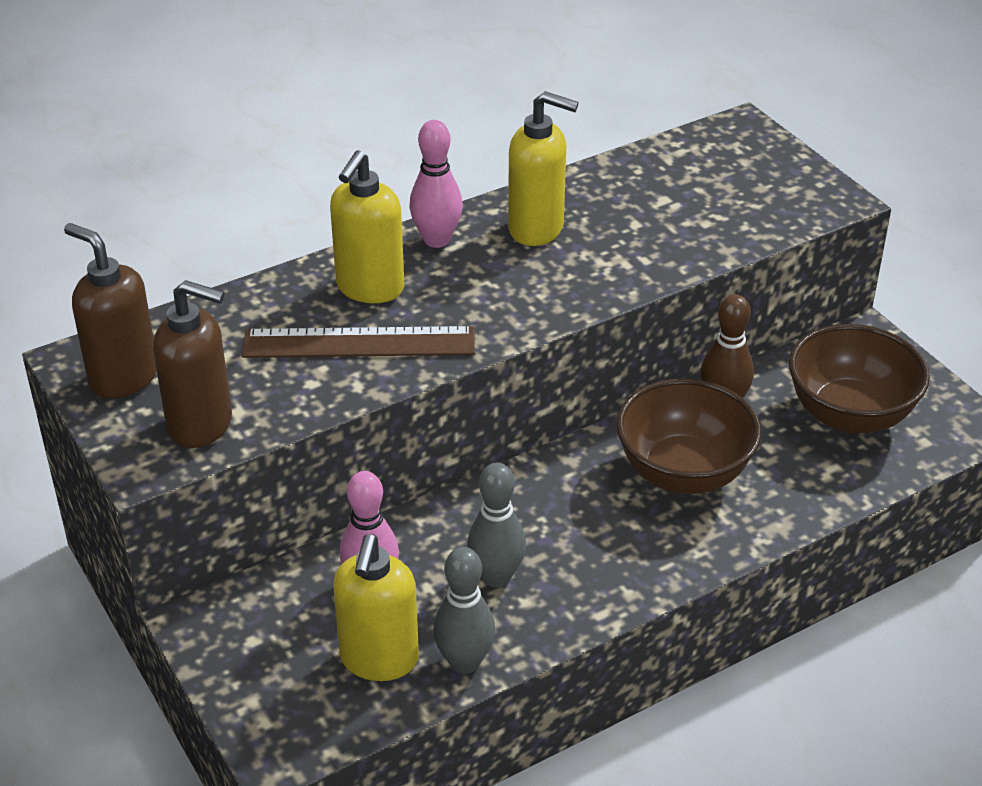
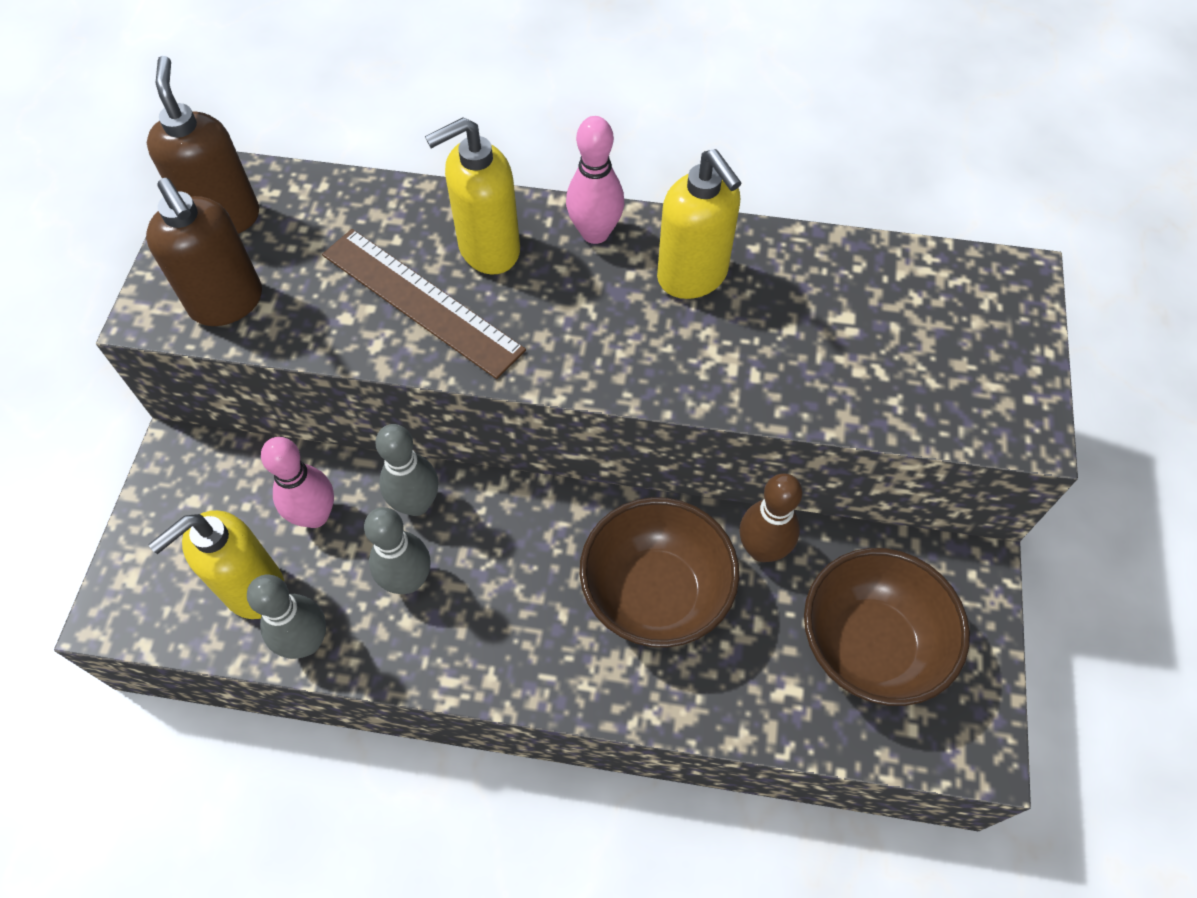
camera: 40 degrees right, 20 degrees up
(444, 529) = (416, 503): none -> grey bowling pin

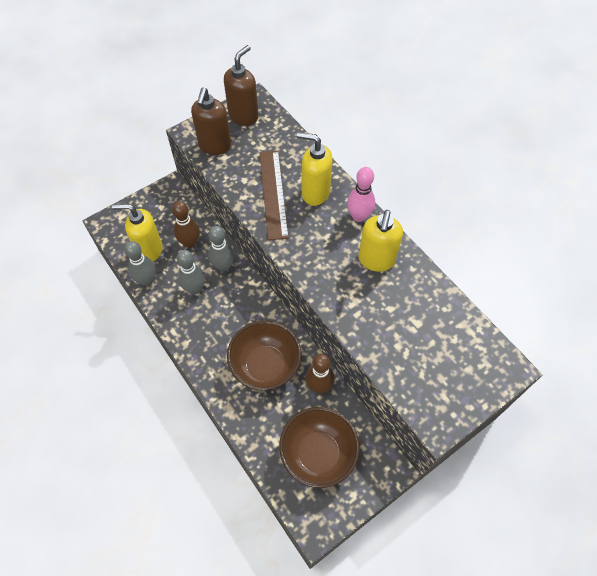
camera: 45 degrees right, 0 degrees up
(315, 515) = (190, 242): pink bowling pin -> brown bowling pin

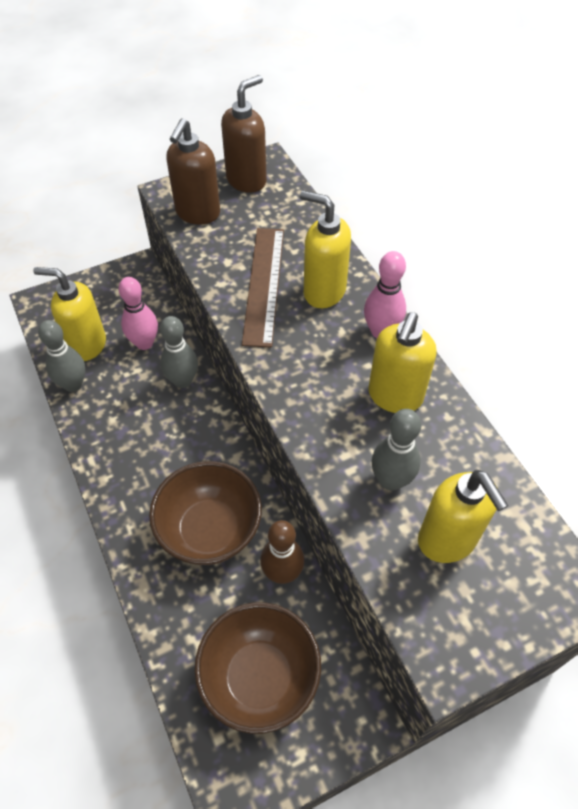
camera: 10 degrees right, 5 degrees down
(190, 242) = (144, 343): brown bowling pin -> pink bowling pin
(195, 288) = (136, 405): grey bowling pin -> grey bowling pin (391, 480)
(425, 349) = (447, 540): none -> yellow soap dispenser

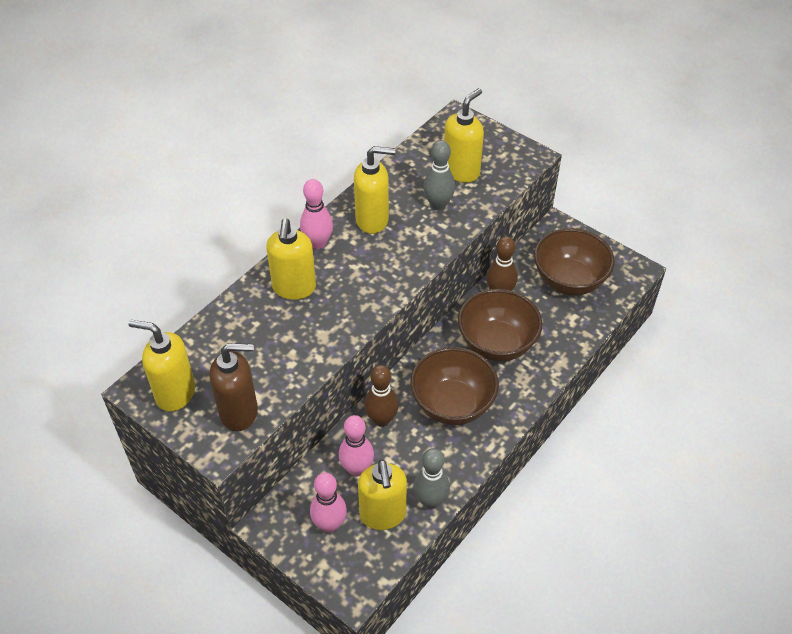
camera: 115 degrees left, 5 degrees down
(107, 306) = (329, 524): none -> pink bowling pin
(160, 448) = (452, 404): none -> brown bowl
(183, 381) = (381, 419): grey bowling pin -> brown bowling pin
(246, 180) = (175, 393): brown soap dispenser -> yellow soap dispenser
(263, 285) = (306, 328): brown ruler -> none

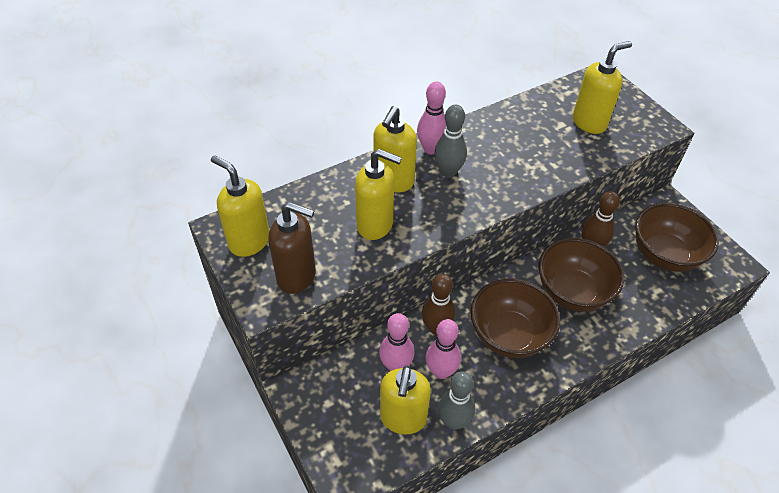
camera: 20 degrees right, 0 degrees up
(329, 524) = (350, 409): pink bowling pin -> pink bowling pin (441, 371)
(372, 220) = (489, 143): yellow soap dispenser -> yellow soap dispenser (375, 225)
(438, 204) = (556, 145): grey bowling pin -> grey bowling pin (448, 172)

